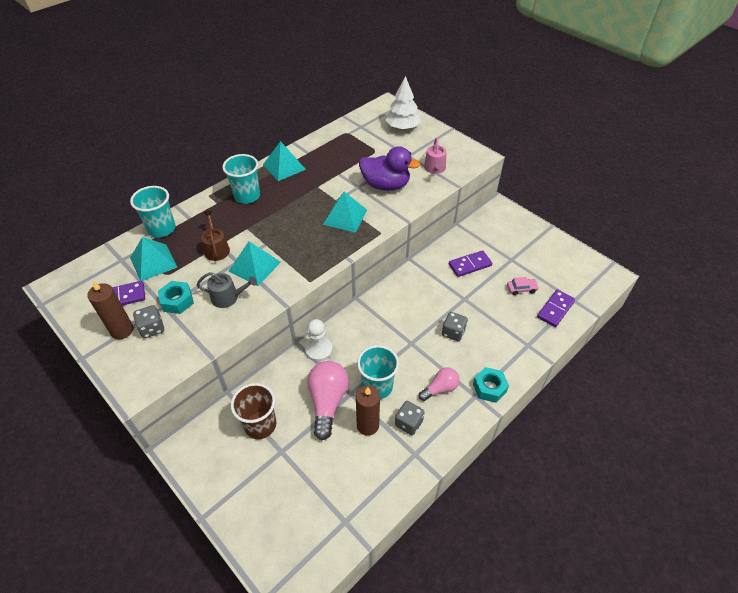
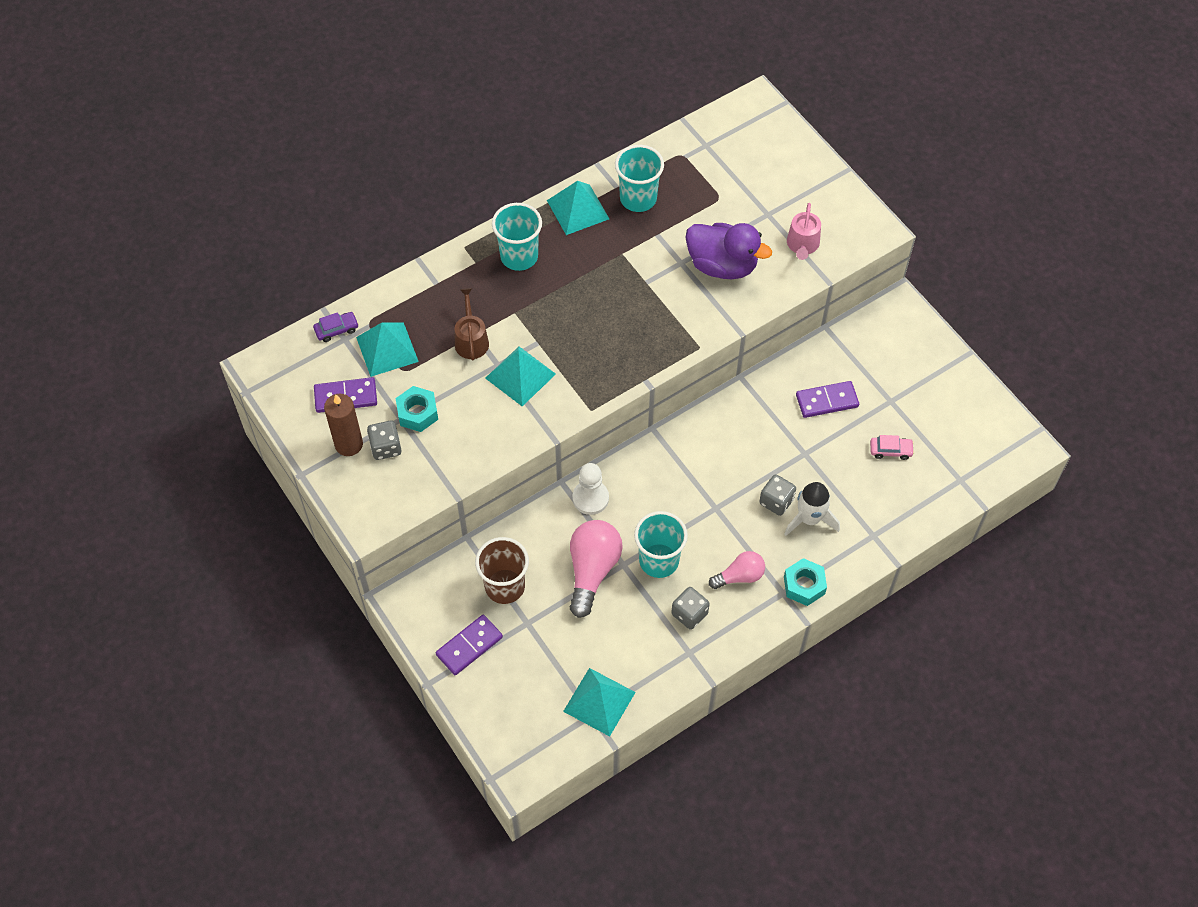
camera: 10 degrees right, 10 degrees up
(115, 255) = (336, 329): none -> purple car
(162, 229) = (398, 296): turquoise cup -> turquoise cup (638, 198)
(228, 297) = (482, 417): grey watering can -> none
(345, 217) = (654, 313): turquoise pyramid -> turquoise pyramid (599, 701)
(368, 425) = (637, 608): brown candle -> none
(402, 127) = (771, 155): white tree -> none
(480, 340) = (809, 519): none -> white rocket
(555, 309) = (928, 489): purple domino -> purple domino (469, 646)

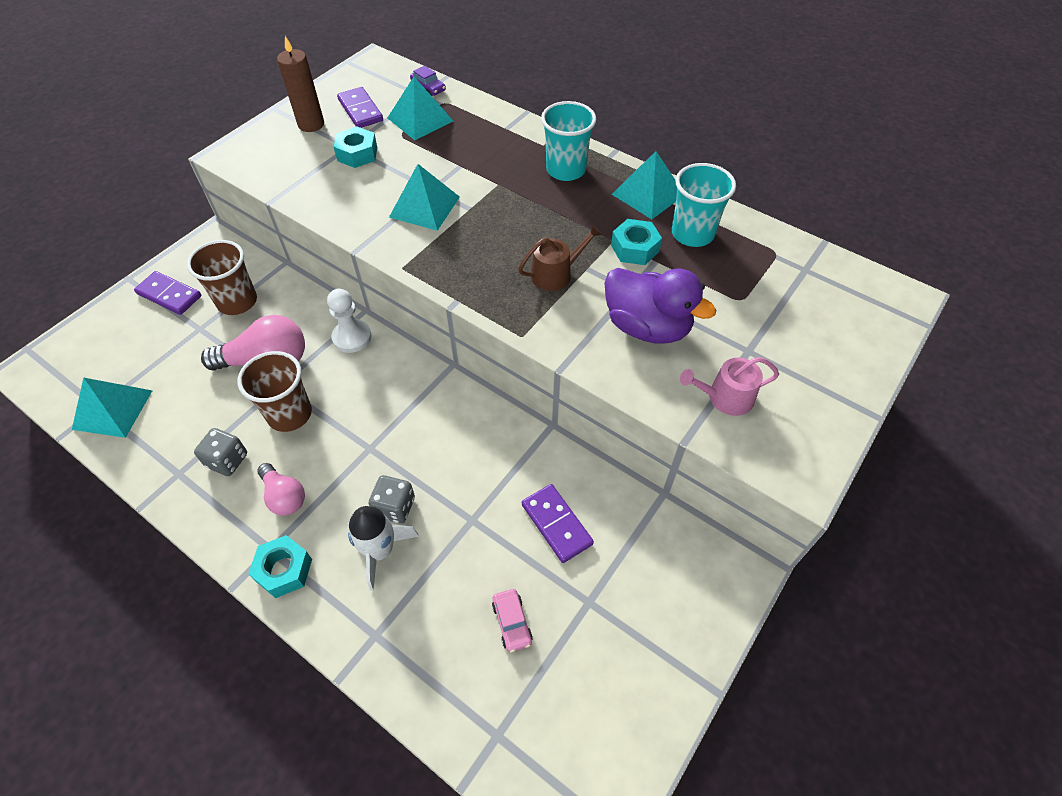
camera: 70 degrees right, 5 degrees down
(386, 447) = (314, 145): grey dice -> none
(471, 340) = (452, 165): brown watering can -> brown watering can (556, 274)
(638, 242) = (635, 248): none -> turquoise nut
(659, 561) = (290, 414): turquoise cup -> brown cup
(722, 265) = (647, 327): purple duck -> purple duck turned 60 degrees counterclockwise

